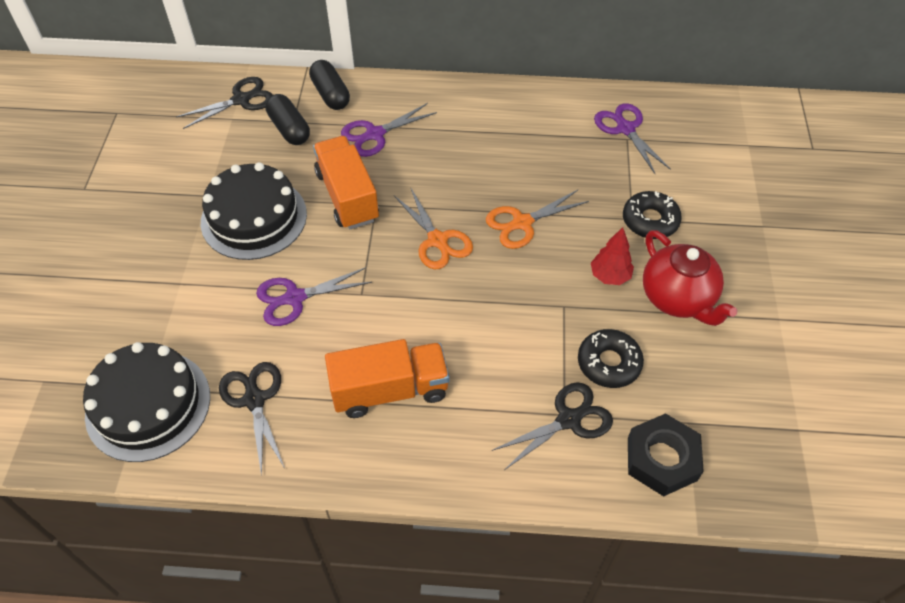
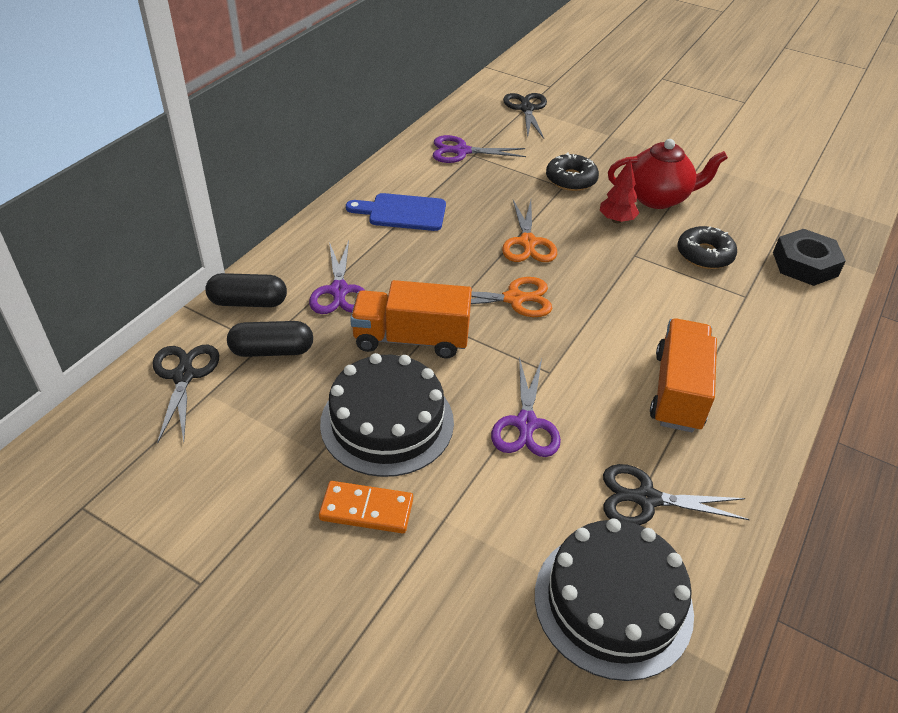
camera: 65 degrees left, 10 degrees down
(171, 239) = (366, 509): none -> orange domino
(500, 128) = (402, 212): none -> blue cutting board
(568, 420) = (752, 296): black scissors -> black scissors (526, 109)

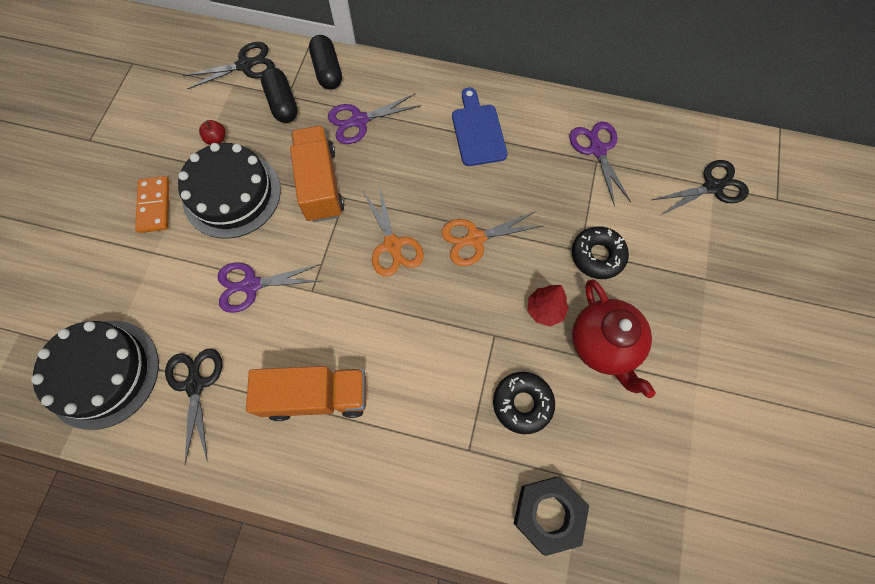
camera: 75 degrees right, 25 degrees up
(290, 424) = (216, 139): none -> red apple

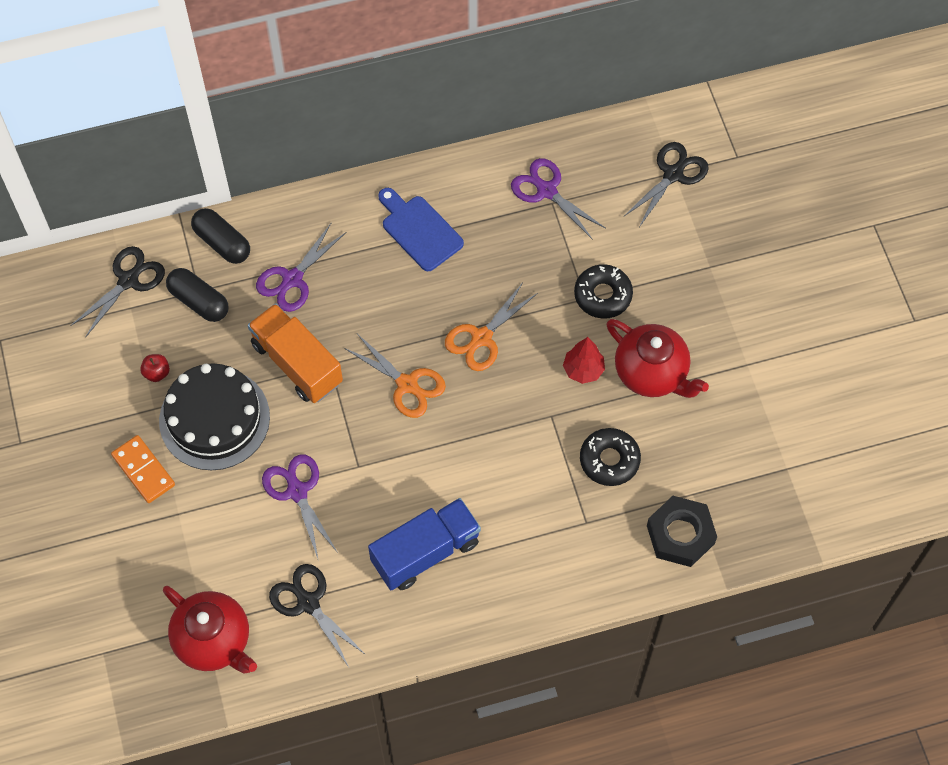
camera: 30 degrees left, 5 degrees down
(103, 373) = (214, 641): black cake -> red teapot
(251, 285) = (297, 491): purple scissors -> purple scissors turned 105 degrees clockwise
(316, 396) = (426, 552): orange truck -> blue truck

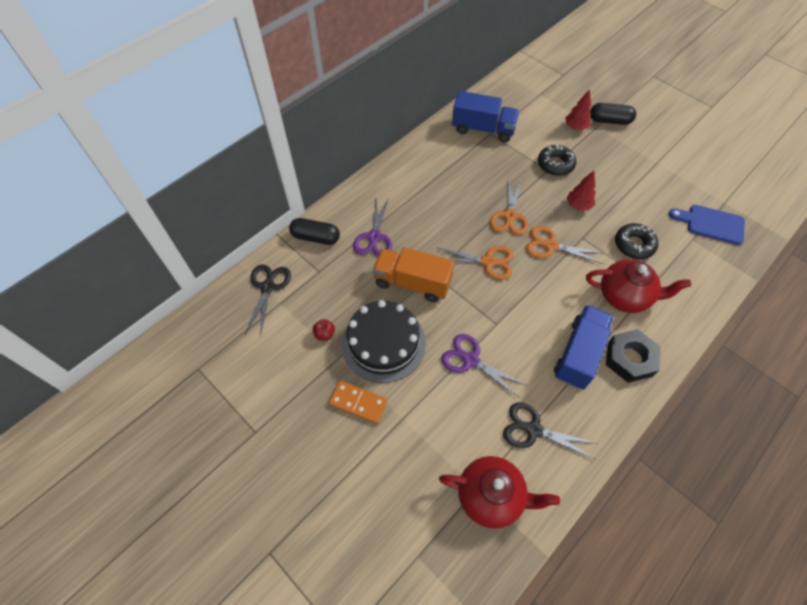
camera: 30 degrees left, 5 degrees down
(199, 301) = (323, 277): black capsule -> black capsule (609, 121)
(419, 230) = (429, 178): blue cutting board -> blue cutting board (711, 224)
(501, 405) = (550, 246): none -> orange scissors
(546, 191) = (483, 129): purple scissors -> blue truck
(652, 373) = (615, 190): red teapot -> red teapot (625, 296)
(673, 174) = (540, 95): black scissors -> none
(680, 252) = (575, 127): none -> red tree
(680, 534) = (706, 264): black nut -> black nut (630, 359)

